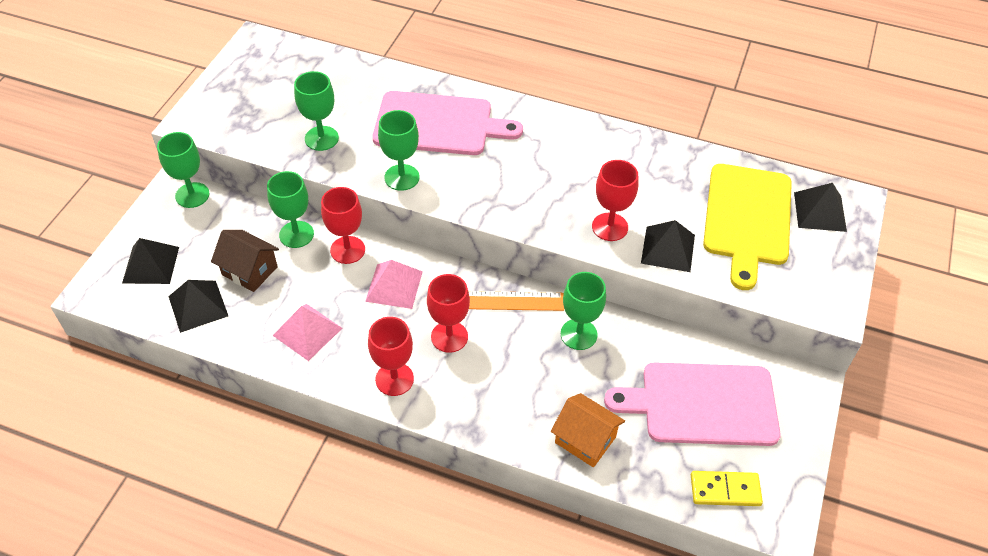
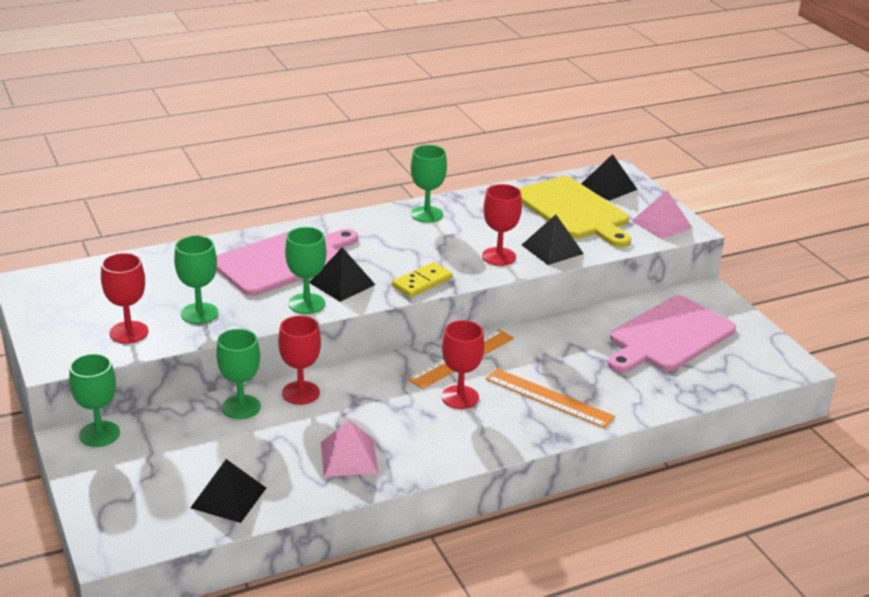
camera: 45 degrees left, 20 degrees down
(151, 265) = (137, 498): black pyramid -> black pyramid (342, 283)
(249, 271) = (238, 451): brown house -> none
(394, 286) = (372, 393): pink pyramid -> pink pyramid (662, 224)
(394, 379) = (459, 443): red goblet -> red goblet (129, 332)
(514, 389) = (549, 398): none -> orange ruler
(578, 334) = (543, 345): green goblet -> green goblet (427, 214)
(585, 440) = (632, 396): orange house -> none
(725, 490) = (743, 369): yellow domino -> yellow domino (422, 282)

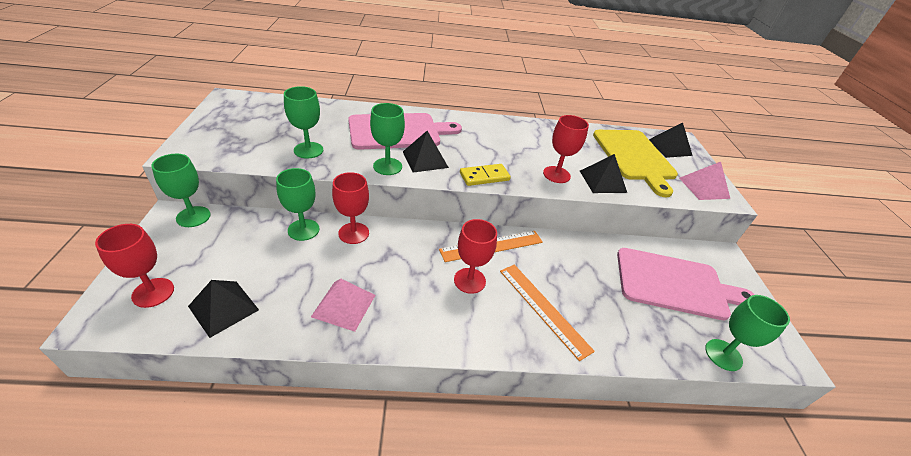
camera: 20 degrees right, 10 degrees up
(129, 332) = (249, 148): red goblet -> red goblet (153, 292)
(427, 214) = (521, 129): green goblet -> green goblet (723, 355)
(669, 336) = (675, 284): pink cutting board -> pink cutting board turned 150 degrees counterclockwise

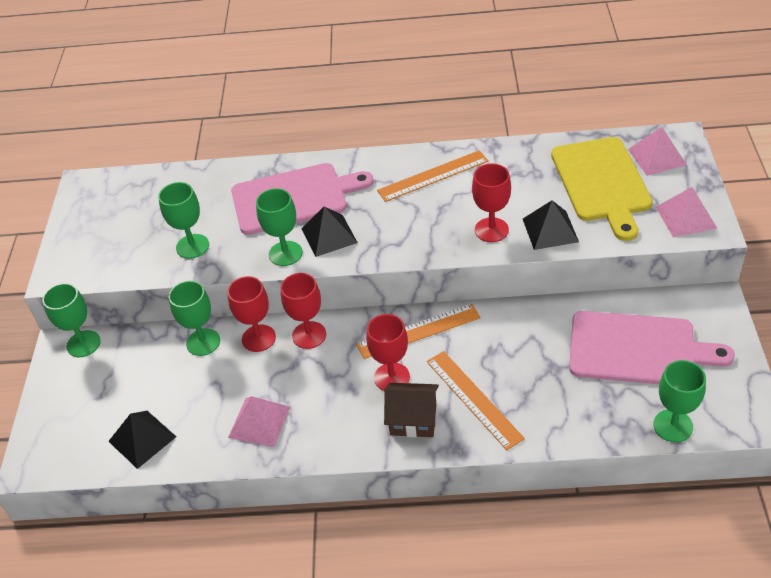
camera: 10 degrees right, 5 degrees up
(153, 292) = (72, 432): red goblet -> red goblet (309, 335)
(484, 176) = (400, 248): yellow domino -> none
(490, 321) = (413, 420): none -> brown house
(507, 134) = (433, 176): none -> orange ruler
(669, 147) = (657, 157): black pyramid -> pink pyramid

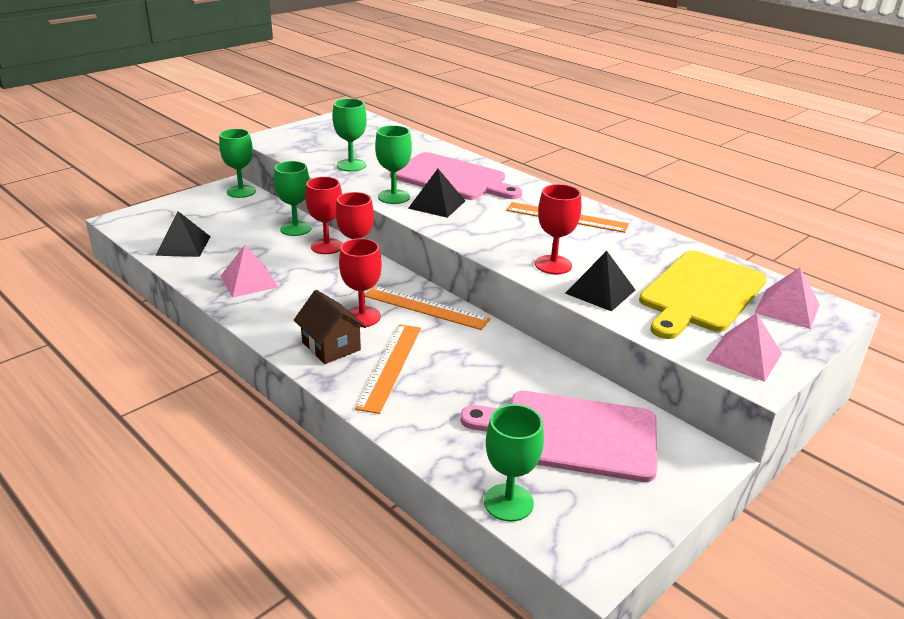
camera: 40 degrees right, 15 degrees down
(638, 349) = (571, 434): pink cutting board -> pink cutting board turned 135 degrees clockwise

